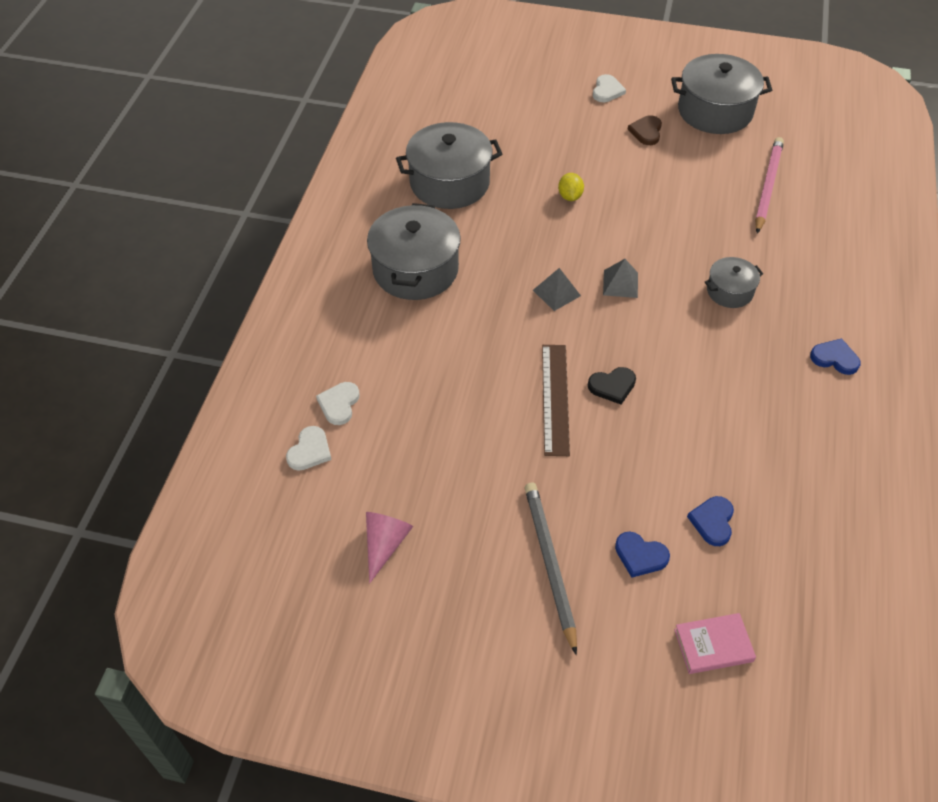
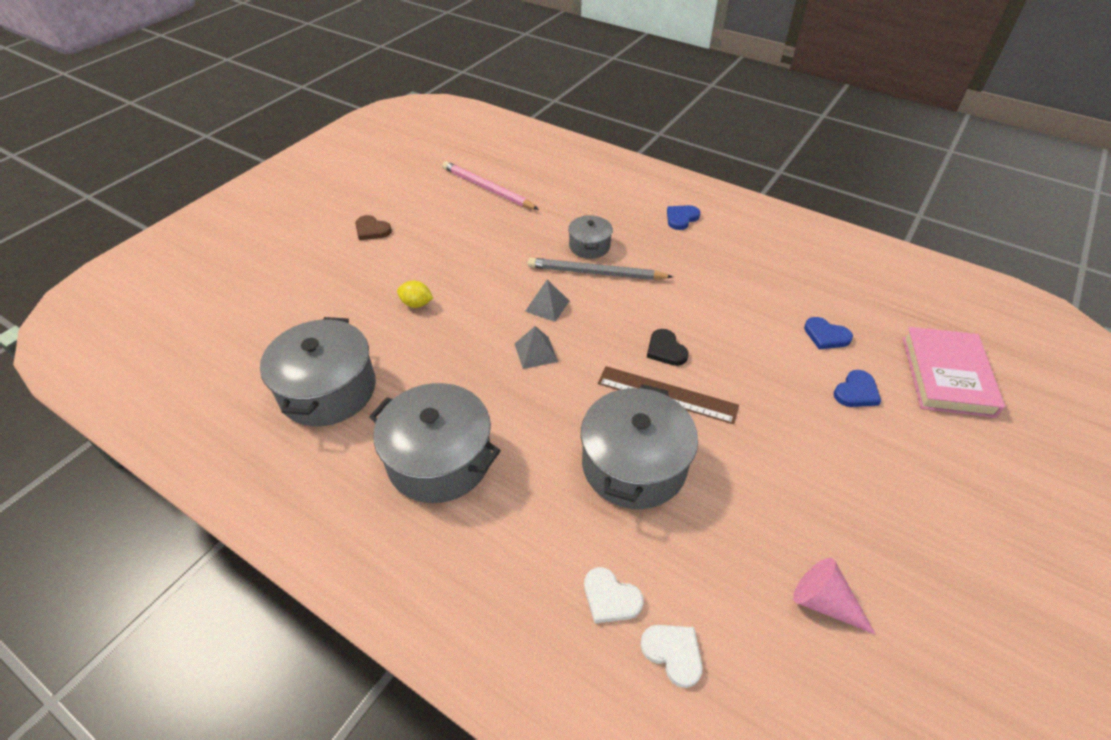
camera: 70 degrees left, 5 degrees down
(549, 564) = (860, 459): grey pencil -> grey pencil (596, 273)
(607, 90) = (297, 236): white heart -> none
(612, 386) = (665, 350): black heart -> black heart turned 150 degrees clockwise
(713, 645) = (947, 375): pink book -> pink book, size x1.71
(715, 111) = (380, 185): grey pot -> grey pot (634, 464)

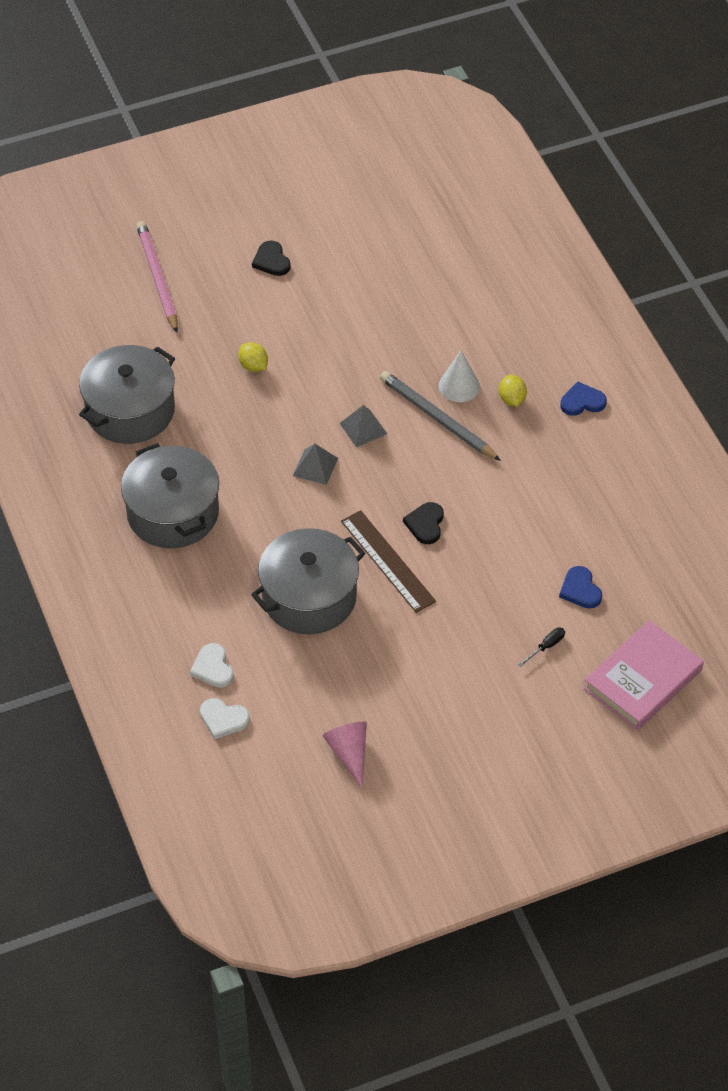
camera: 35 degrees right, 5 degrees up
(372, 230) = (271, 261): brown heart -> black heart
(487, 189) = (420, 264): pink pencil -> pink pencil (157, 278)
(589, 246) = (459, 386): grey pot -> white cone
(634, 237) = (512, 399): none -> yellow lemon
(673, 653) = (223, 719): white heart -> white heart turned 120 degrees clockwise
(856, 392) = (546, 646): blue heart -> black screwdriver

